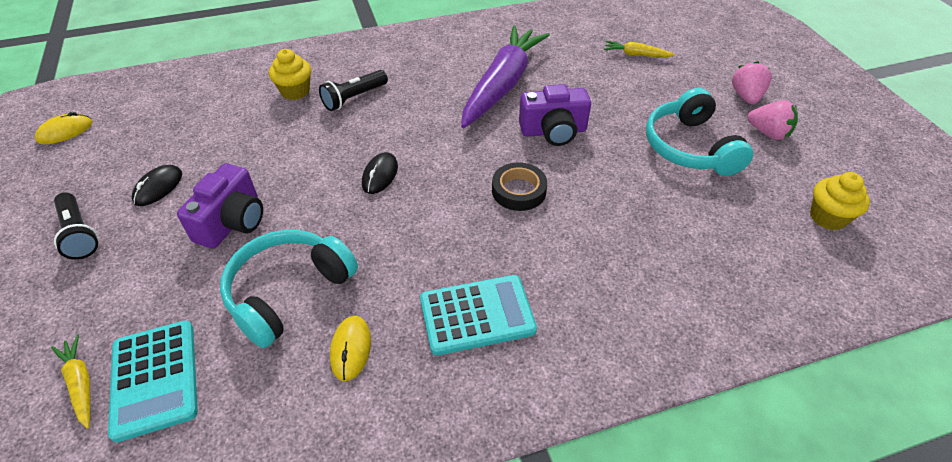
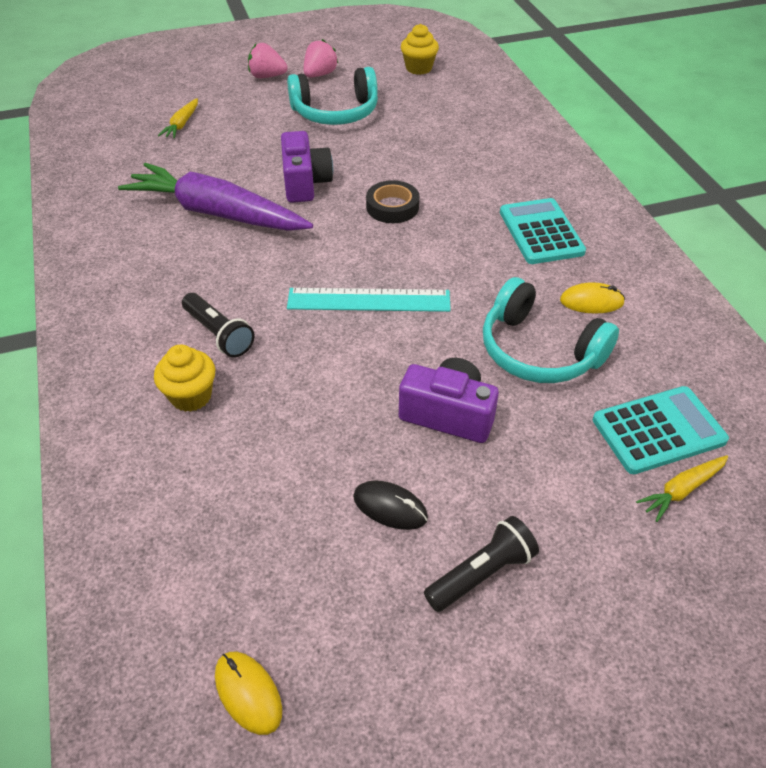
camera: 90 degrees left, 0 degrees up
(380, 175) = (369, 300): black mouse -> turquoise ruler

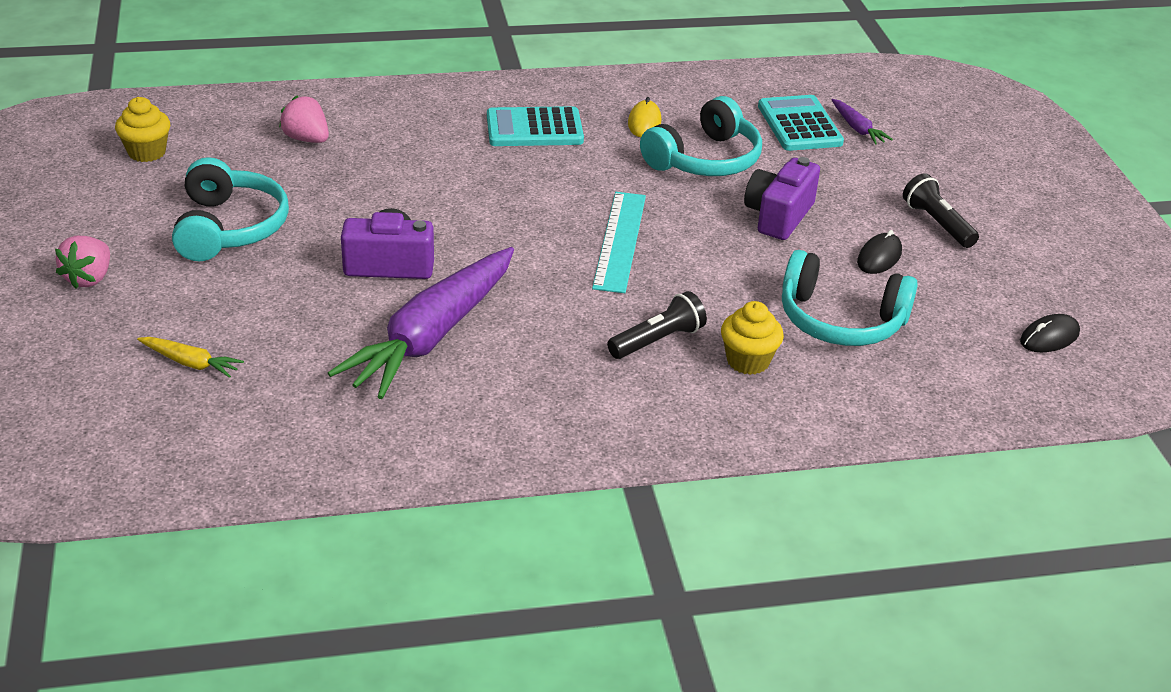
camera: 85 degrees left, 10 degrees down
(248, 693) = (1049, 337): yellow mouse -> black mouse
(262, 469) = (840, 320): none -> turquoise headphones
(320, 75) = (114, 232): pink strawberry -> pink strawberry (306, 139)
(392, 207) = (461, 209): black tape -> none
(681, 490) = (857, 128): yellow carrot -> purple carrot

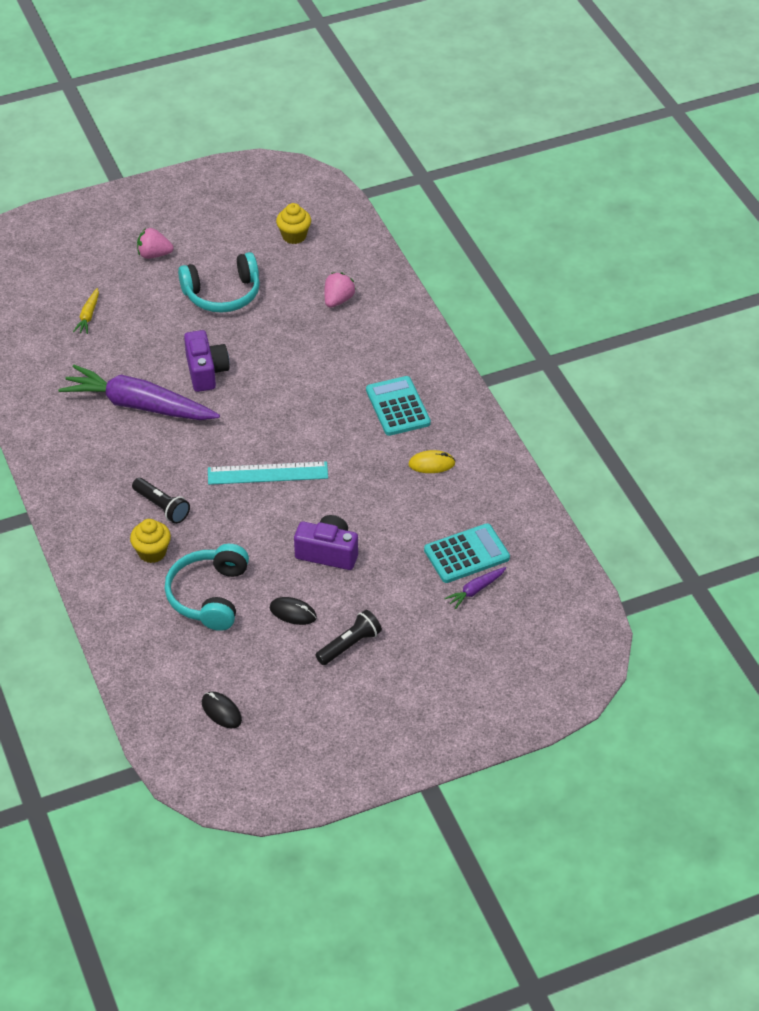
camera: 80 degrees right, 10 degrees up
(705, 160) = (391, 504): turquoise headphones -> none

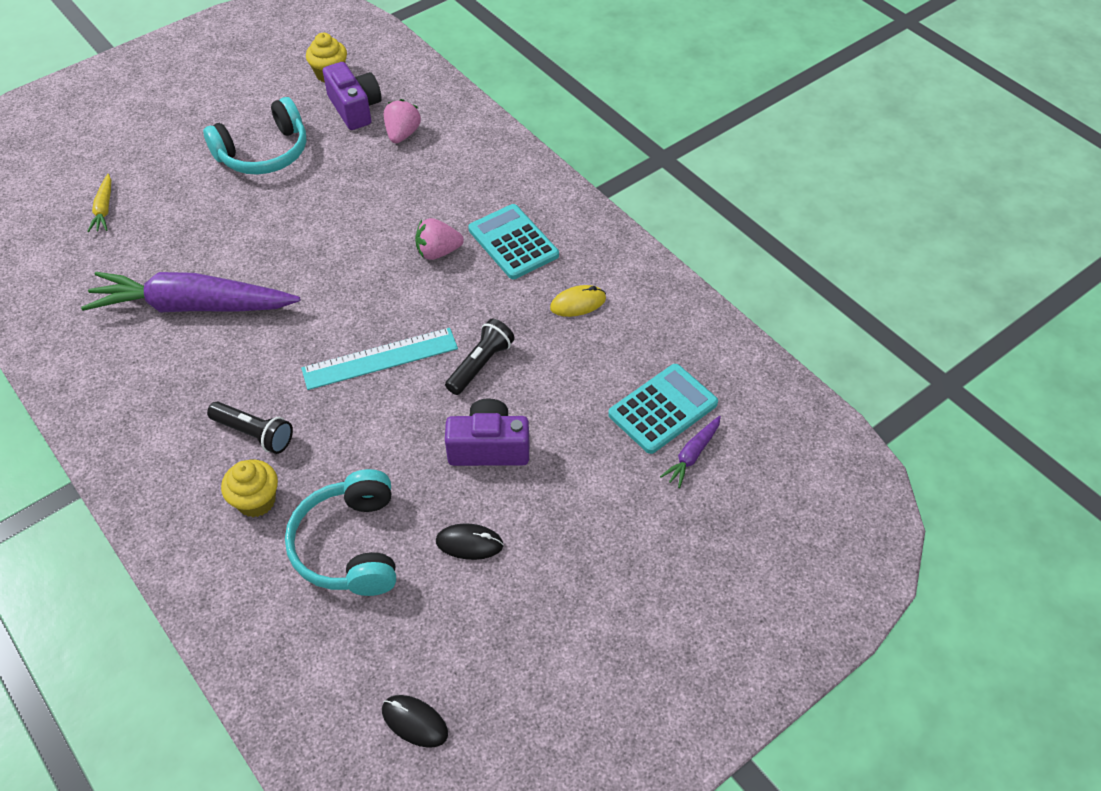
camera: 15 degrees left, 5 degrees up
(154, 254) = (170, 124): pink strawberry -> pink strawberry (438, 252)
(206, 371) = (267, 247): purple camera -> purple camera (355, 108)
(349, 645) = (559, 572): black flashlight -> black flashlight (480, 365)

